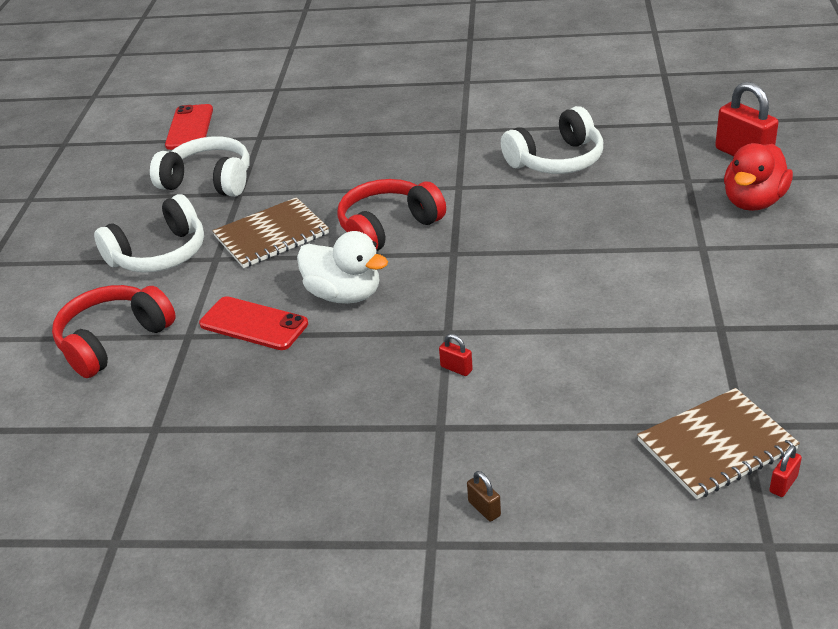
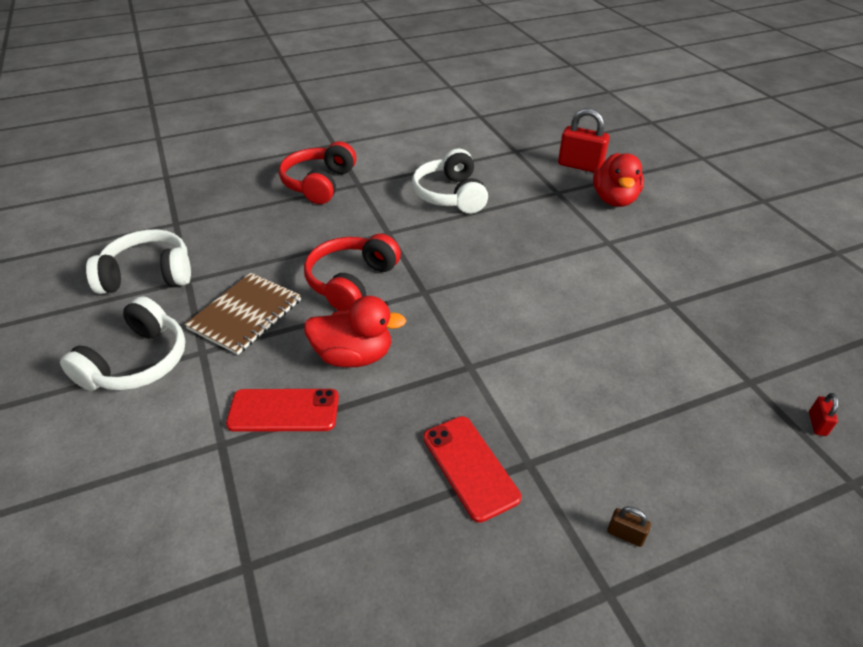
camera: 30 degrees left, 5 degrees up
(114, 341) = (138, 475): red headphones -> red headphones (319, 184)
(190, 127) = (97, 227): red phone -> red phone (470, 467)
(344, 295) = (354, 356): white duck -> red duck
(456, 368) = (502, 400): red padlock -> none
(556, 160) = (450, 195): white headphones -> white headphones turned 135 degrees clockwise
(716, 445) = (748, 406): brown notebook -> none

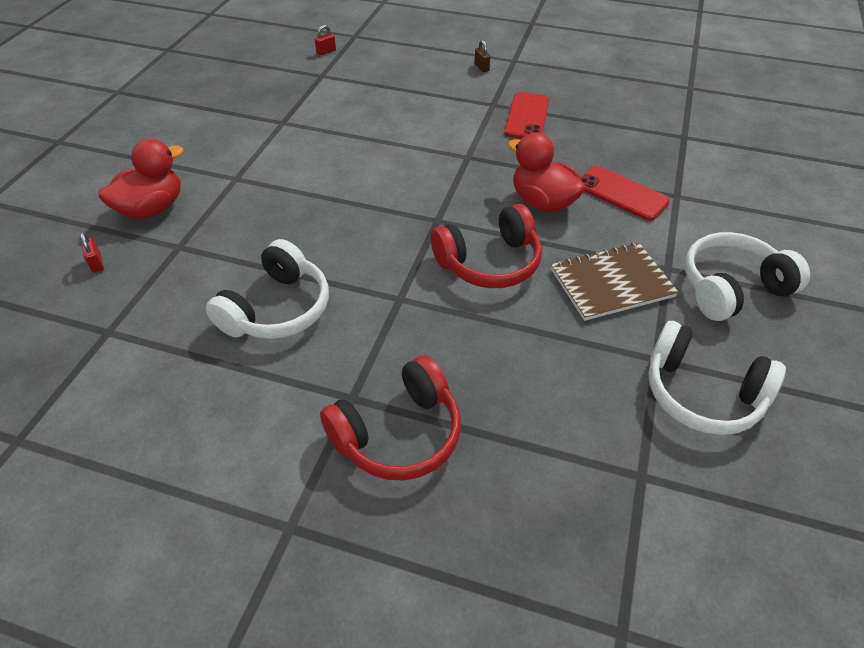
camera: 140 degrees left, 5 degrees up
(580, 166) = (97, 263): red padlock -> red padlock, size x0.45

